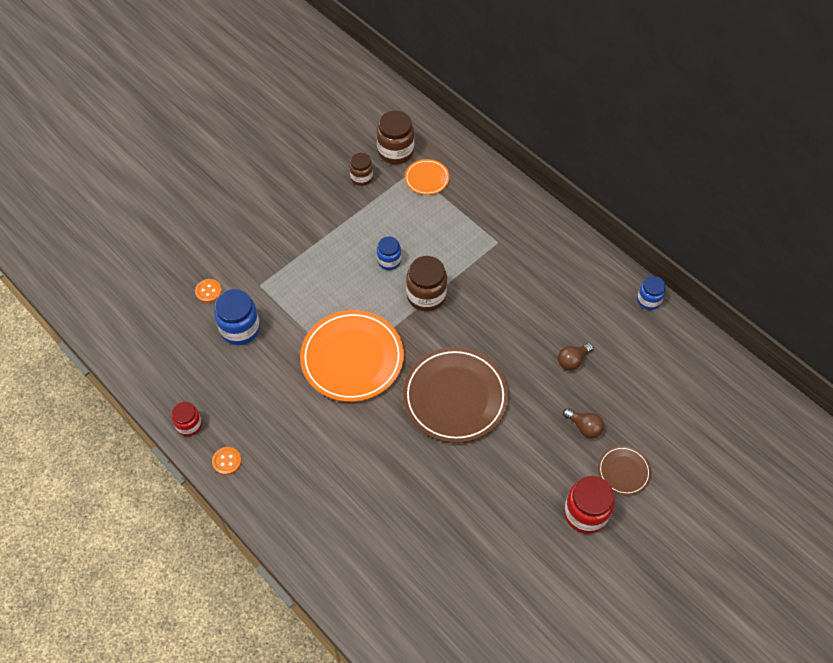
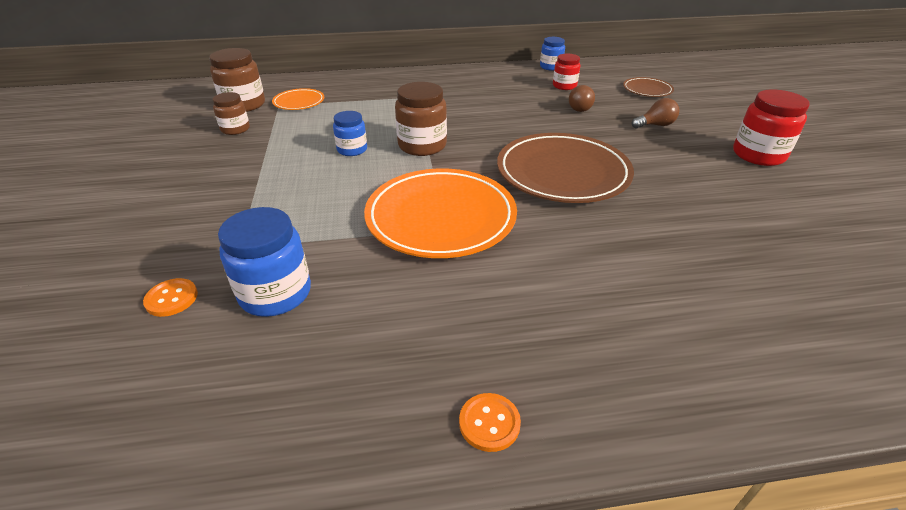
camera: 55 degrees left, 20 degrees down
(189, 425) = (366, 446): red jar -> red jar (564, 86)
(623, 471) = (717, 124): brown plate -> brown plate (647, 90)

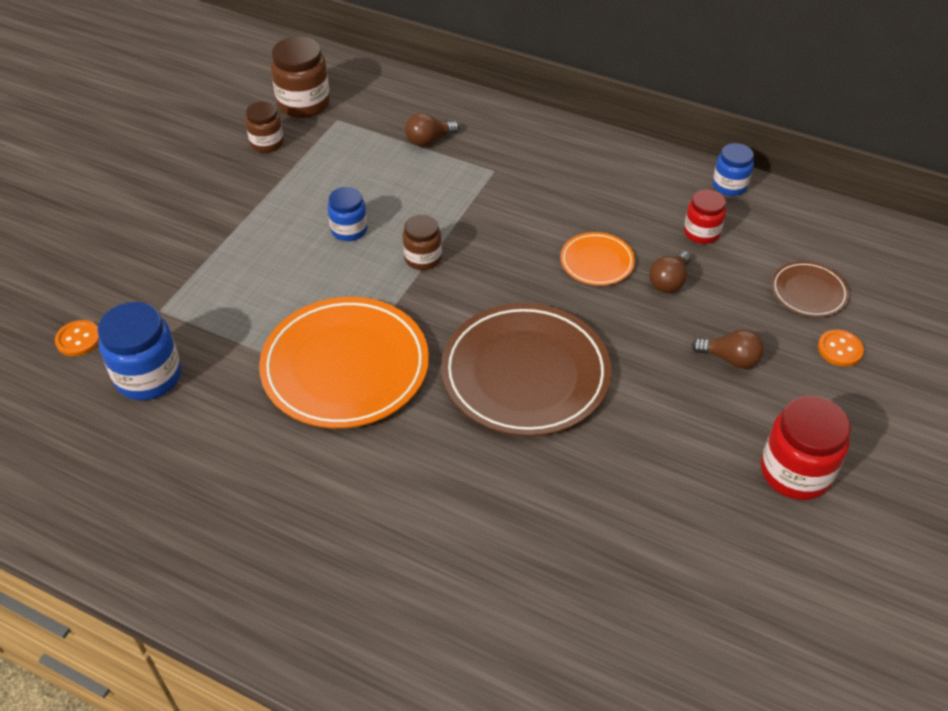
camera: 35 degrees right, 10 degrees up
(299, 102) = (361, 123): orange plate -> orange plate (597, 262)
(356, 96) = (428, 140): none -> brown light bulb
(422, 145) = (423, 258): brown jar -> brown jar, size x0.62
(489, 423) = (191, 577): orange button -> orange button (840, 349)

